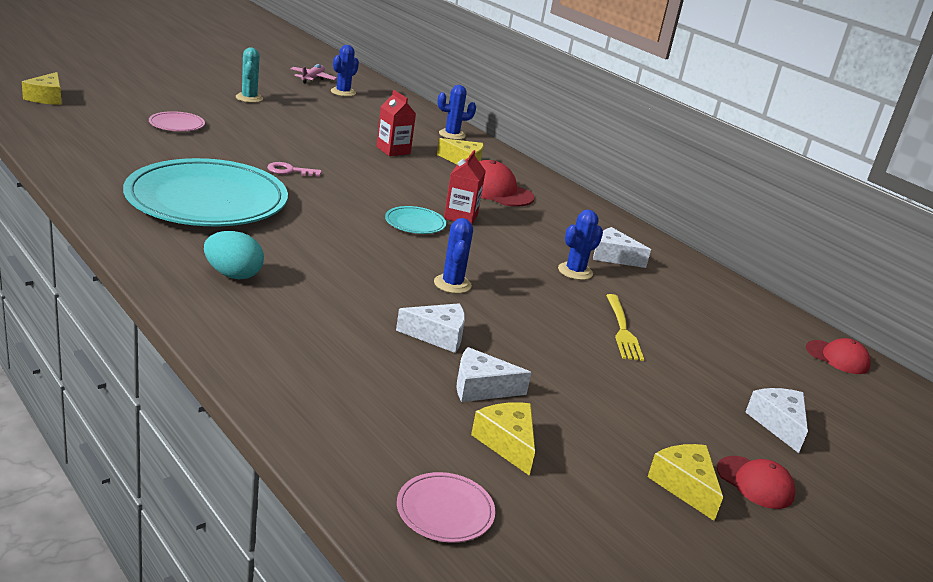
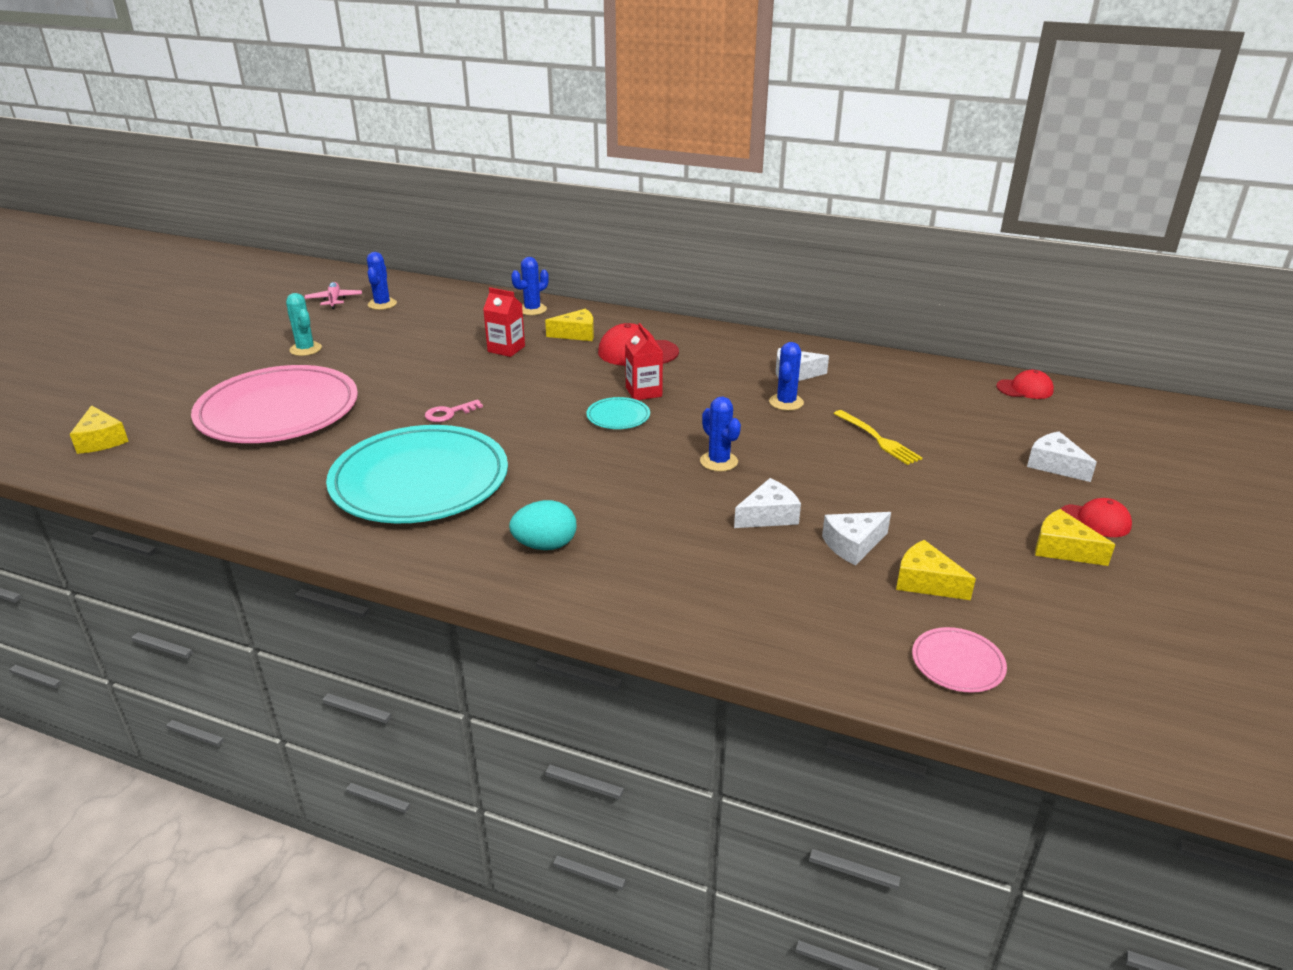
camera: 25 degrees left, 5 degrees up
(177, 124) = (278, 411): pink plate -> pink plate, size x2.49

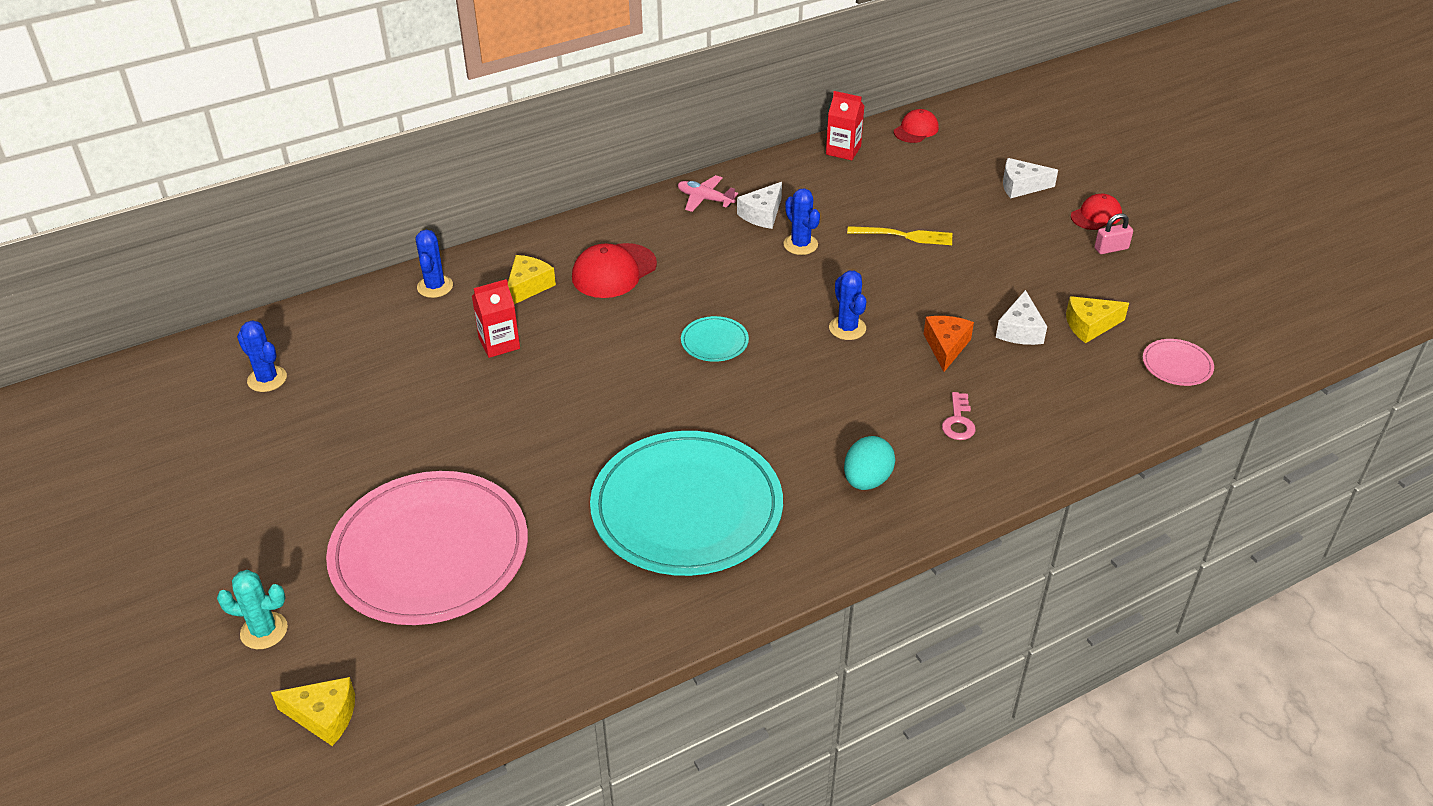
camera: 50 degrees left, 10 degrees up
(305, 349) = (304, 480): turquoise cactus -> turquoise cactus (264, 631)
(334, 300) = (201, 410): pink plane -> pink plane (705, 199)
(449, 413) = (584, 438): pink key -> pink key (958, 421)
(643, 392) = (690, 306): red carton -> red carton (843, 150)
(719, 461) = (847, 328): blue cactus -> blue cactus turned 60 degrees clockwise
(768, 516) = (946, 347): white cheese -> orange cheese
(1062, 549) = (1111, 248): yellow cheese -> pink padlock

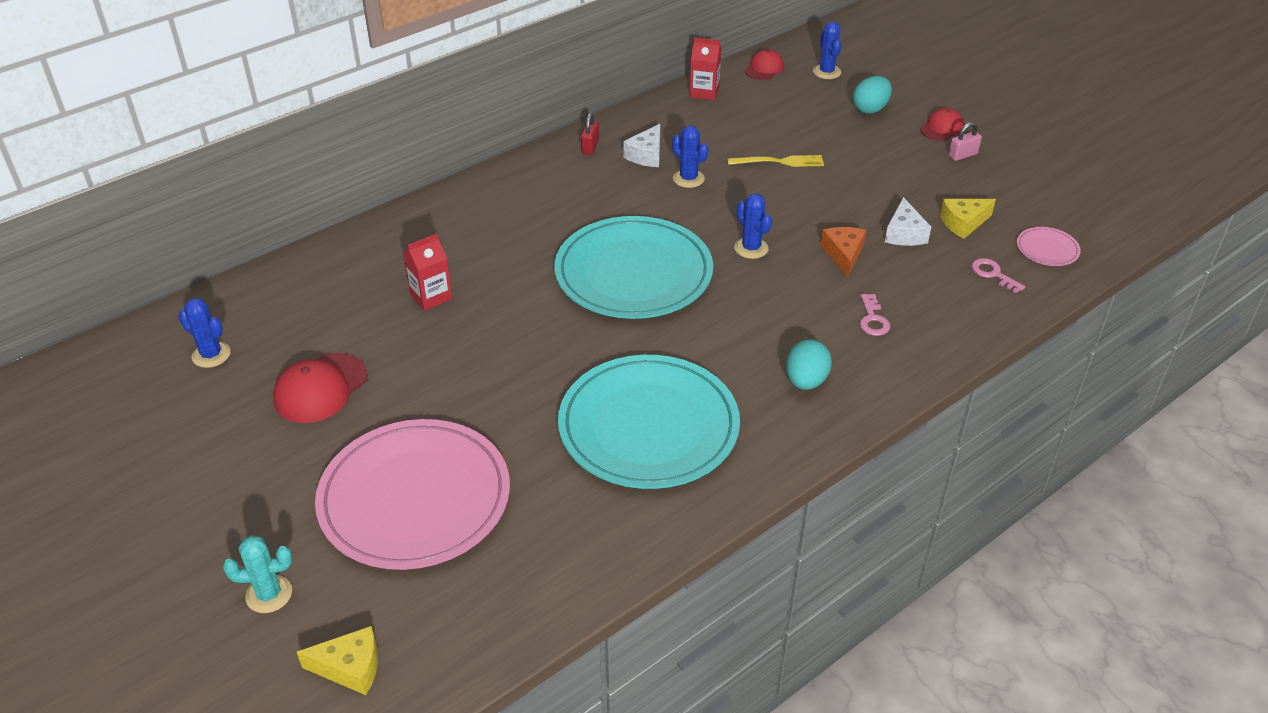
camera: 10 degrees left, 0 degrees up
(435, 286) = (355, 251): blue cactus -> blue cactus (826, 72)
(528, 286) = (445, 242): yellow cheese -> none
(614, 271) = (523, 219): red cap -> red cap (320, 388)
(705, 199) = (590, 147): pink plane -> red padlock
(714, 342) = (633, 273): turquoise plate -> turquoise plate, size x2.49
(1021, 186) = (870, 109): white cheese -> turquoise egg
(1107, 386) = (993, 274): none -> pink key

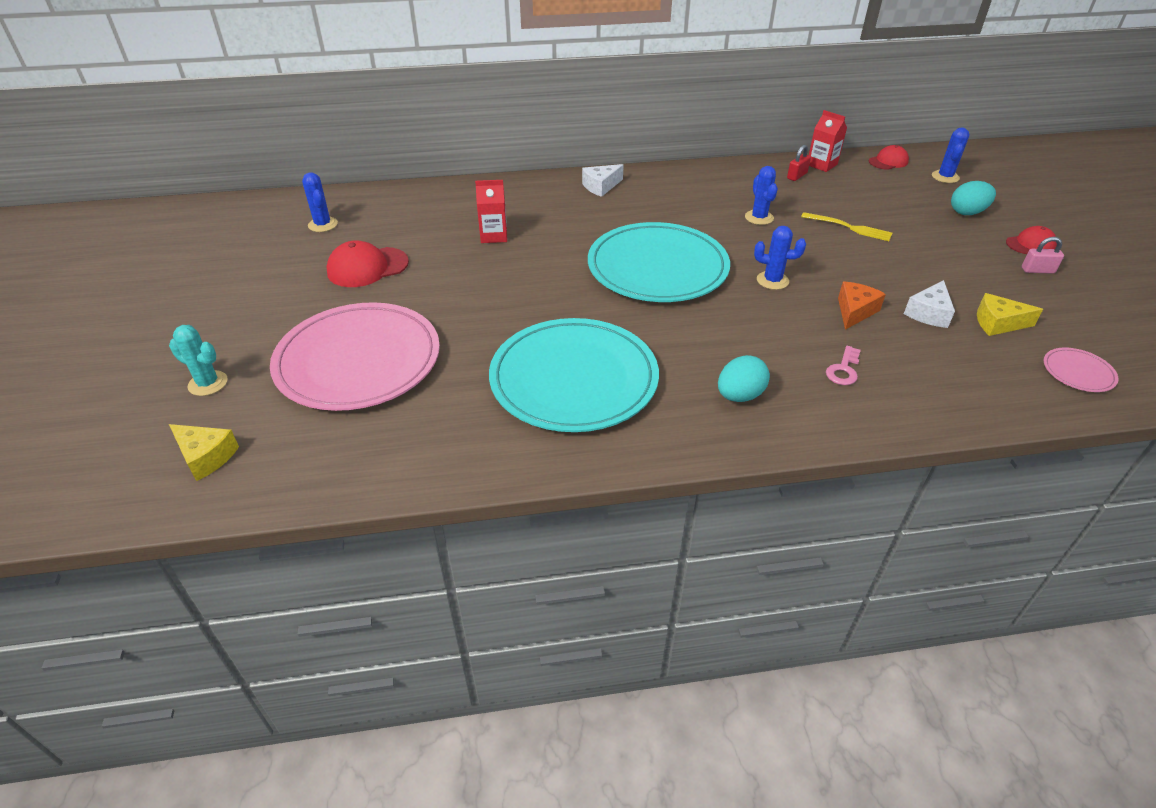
camera: 30 degrees right, 0 degrees up
(590, 147) = (697, 176): red padlock -> red padlock (797, 176)
(646, 155) = (737, 193): white cheese -> white cheese (601, 186)
(751, 248) = (772, 280): blue cactus -> blue cactus turned 75 degrees counterclockwise
(993, 274) = (999, 374): pink key -> none

